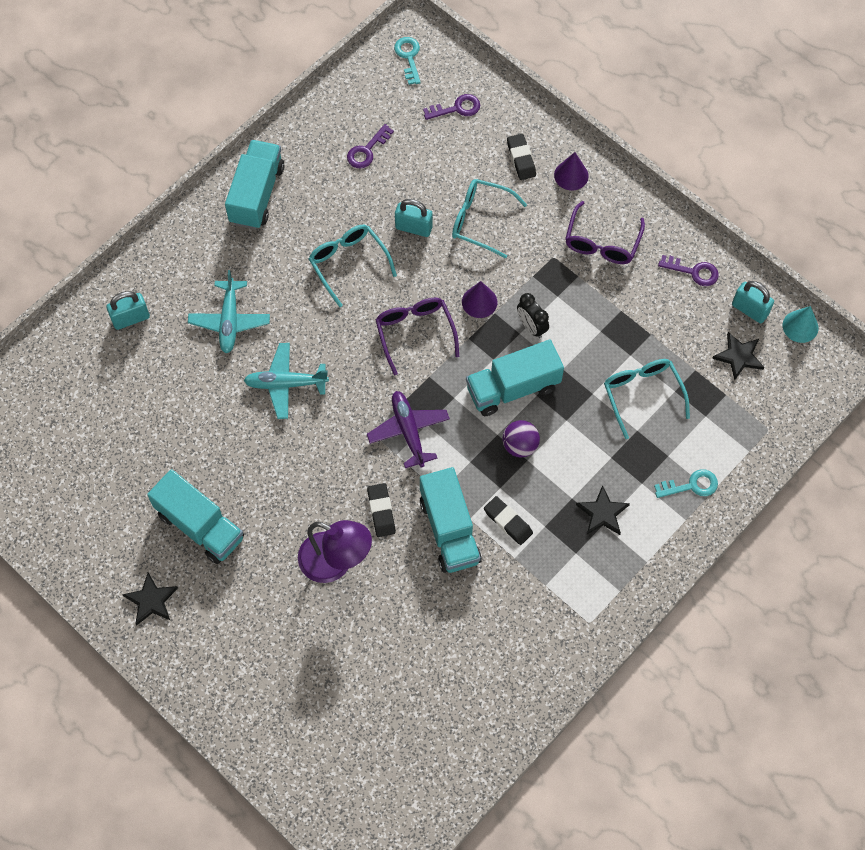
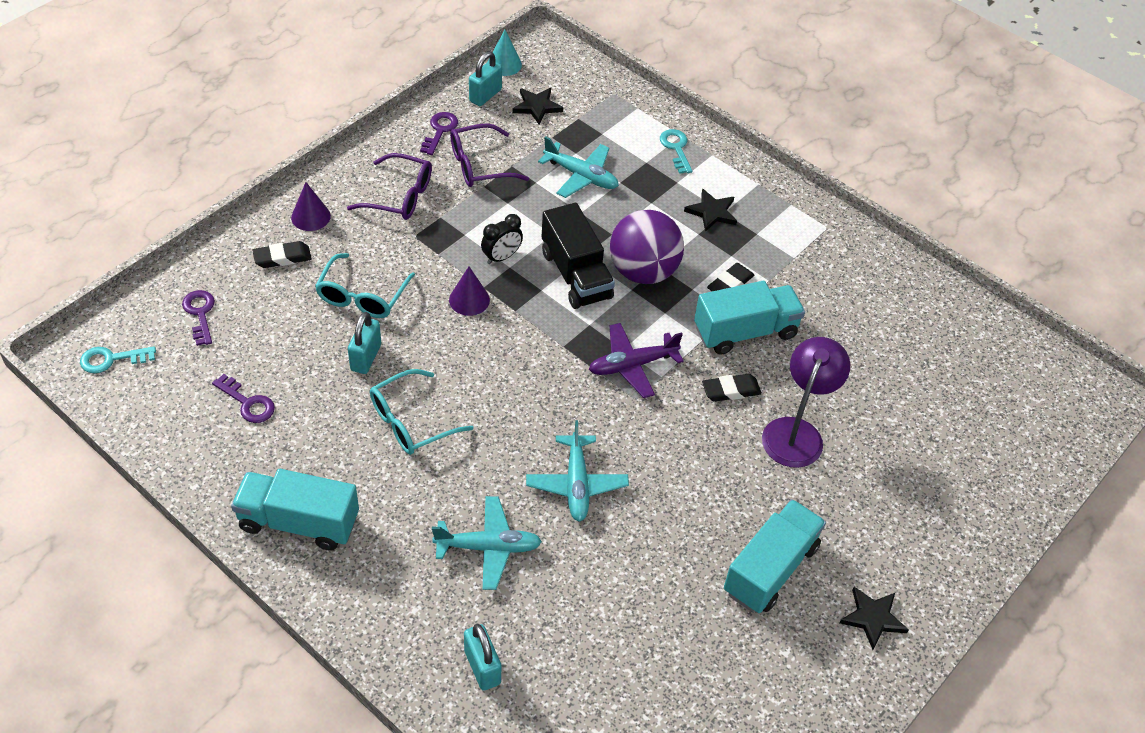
camera: 95 degrees left, 15 degrees down
(415, 333) = (508, 358): purple glasses -> purple glasses (480, 165)
(513, 388) = (576, 275): turquoise truck -> black truck
(520, 445) = (643, 271): purple ball -> purple ball, size x1.85
(642, 395) = (581, 176): turquoise glasses -> turquoise plane

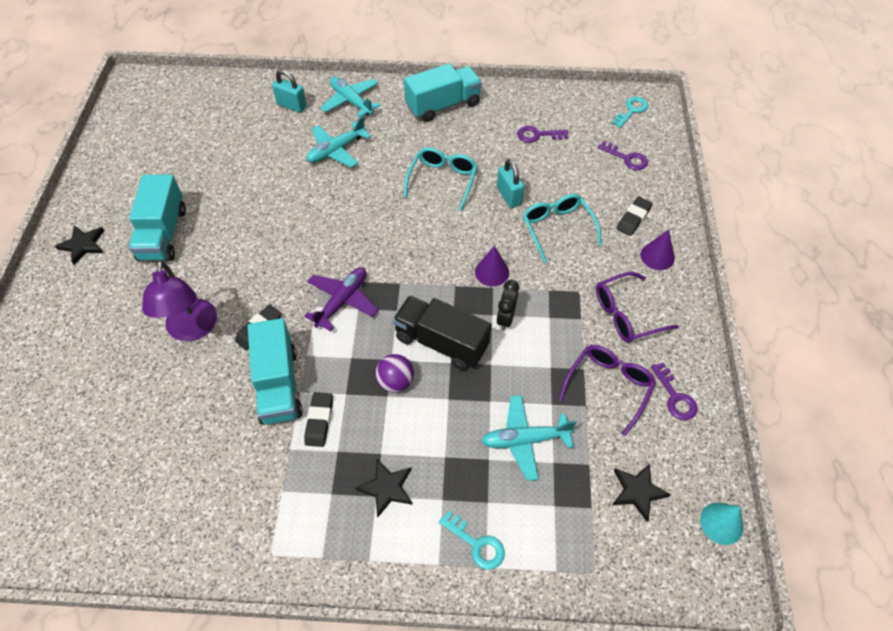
camera: 145 degrees right, 5 degrees up
(485, 95) = (690, 467): turquoise padlock -> none
(576, 484) = (316, 208): turquoise plane -> turquoise plane (351, 101)
(643, 271) = (395, 382): purple ball -> purple ball, size x0.54
(745, 332) = (278, 385): turquoise truck -> turquoise truck turned 45 degrees counterclockwise

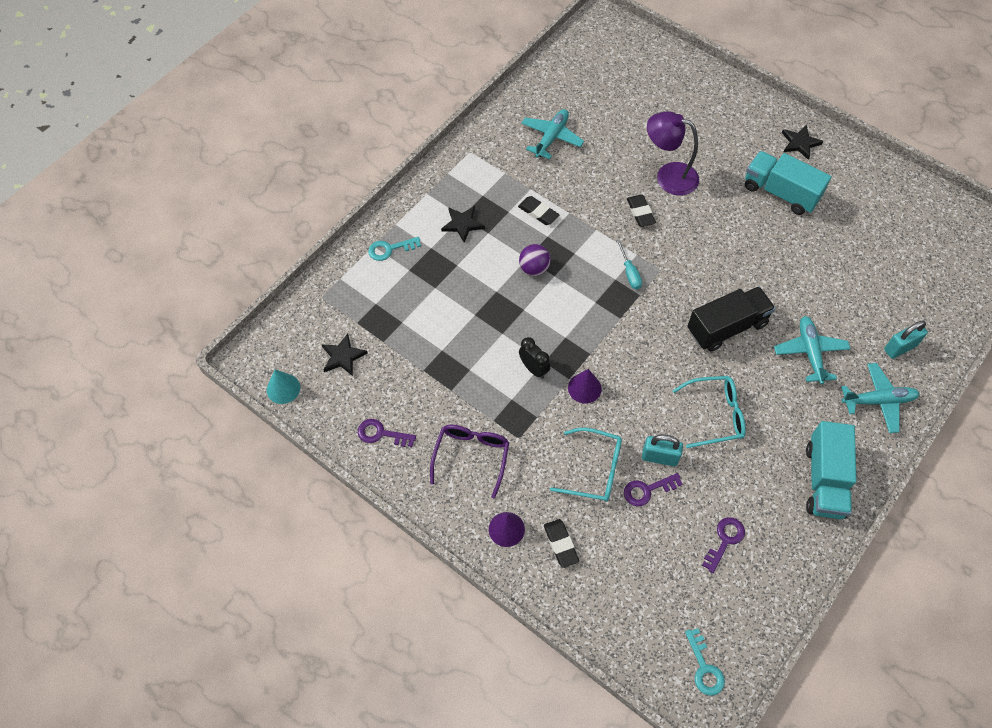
camera: 125 degrees right, 5 degrees up
(278, 385) = (584, 204): turquoise truck -> none
(342, 301) = (629, 273): purple plane -> turquoise screwdriver
(441, 342) = (545, 314): black truck -> black truck (726, 327)
(442, 181) = (714, 415): turquoise glasses -> turquoise glasses turned 60 degrees counterclockwise
(525, 440) = (430, 316): turquoise plane -> turquoise plane (551, 138)
(608, 387) = (424, 396): purple glasses -> none
(626, 158) = (638, 602): purple key -> purple key (647, 490)

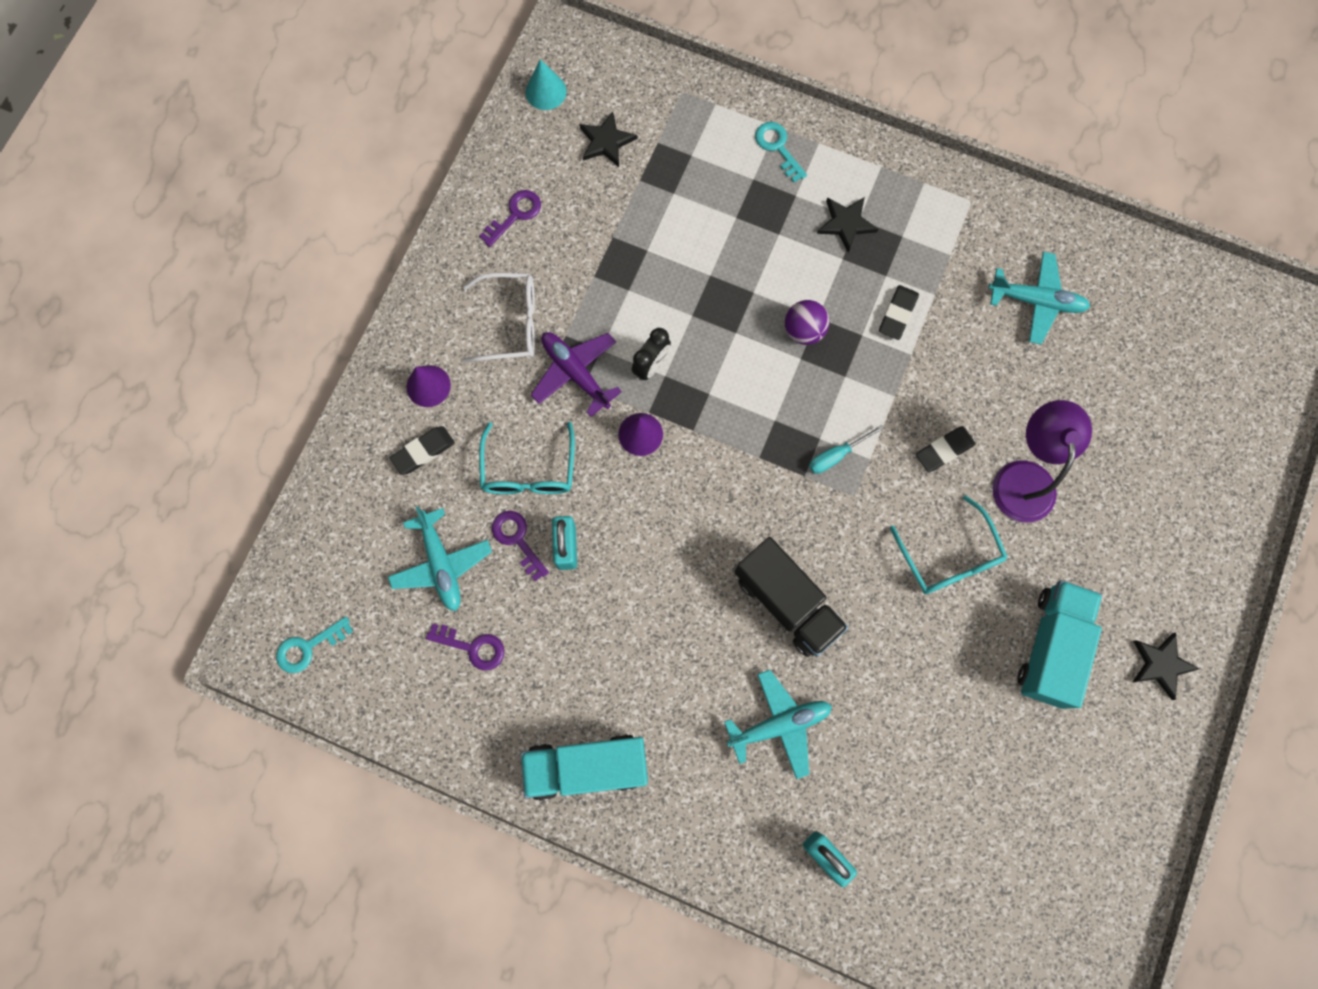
camera: 75 degrees right, 15 degrees up
(381, 434) = (515, 215): purple key -> purple key turned 45 degrees clockwise
(471, 457) = (510, 323): purple glasses -> white glasses
(525, 420) = (576, 373): none -> purple plane
(714, 415) = (645, 607): turquoise glasses -> turquoise glasses (949, 556)
(878, 401) = (728, 830): turquoise plane -> turquoise plane (441, 564)

